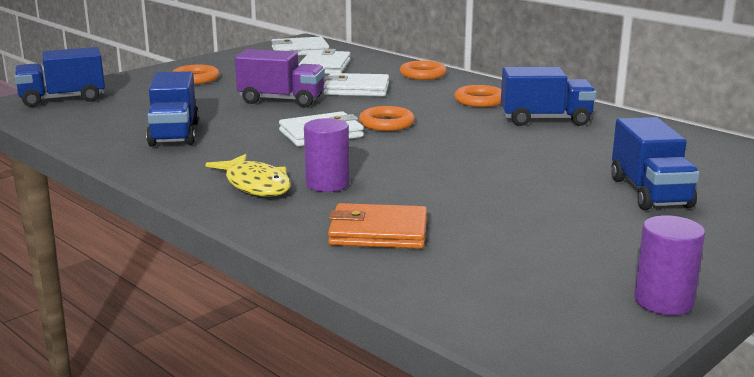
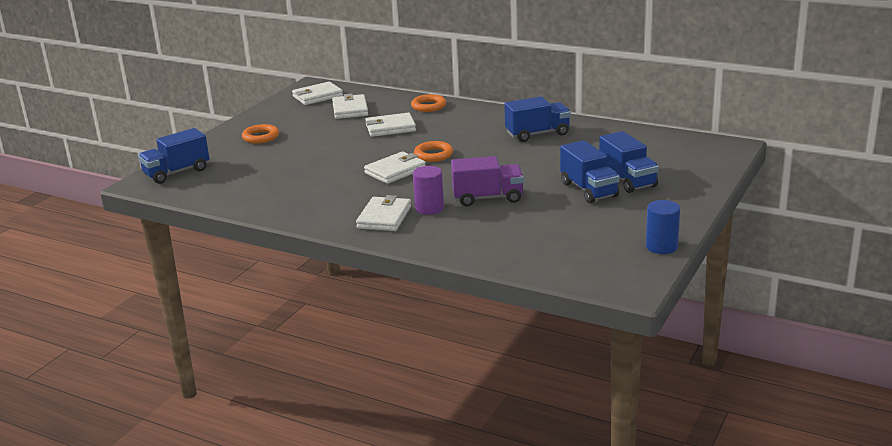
camera: 15 degrees left, 5 degrees up
(174, 134) = (292, 188): blue truck -> blue truck (589, 190)
(255, 185) = (384, 217): yellow fish -> white wallet
(281, 100) = (344, 147): purple truck -> purple truck (488, 198)
(378, 232) = (485, 235): orange wallet -> none
(479, 101) = (484, 124): orange ring -> none
(663, 301) = (661, 247): purple cylinder -> blue cylinder

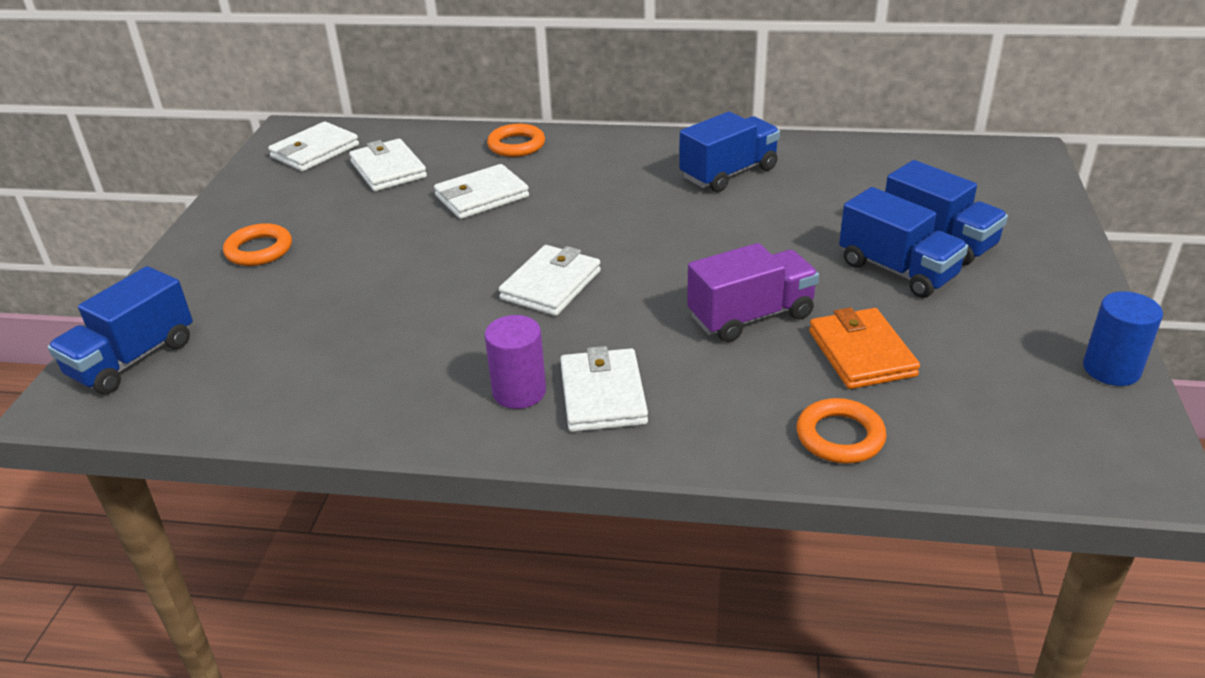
camera: 20 degrees left, 10 degrees up
(429, 208) = (669, 358): purple cylinder -> purple cylinder (519, 392)
(433, 155) = (592, 240): orange ring -> orange ring (840, 436)
(531, 221) = (861, 353): none -> orange wallet

